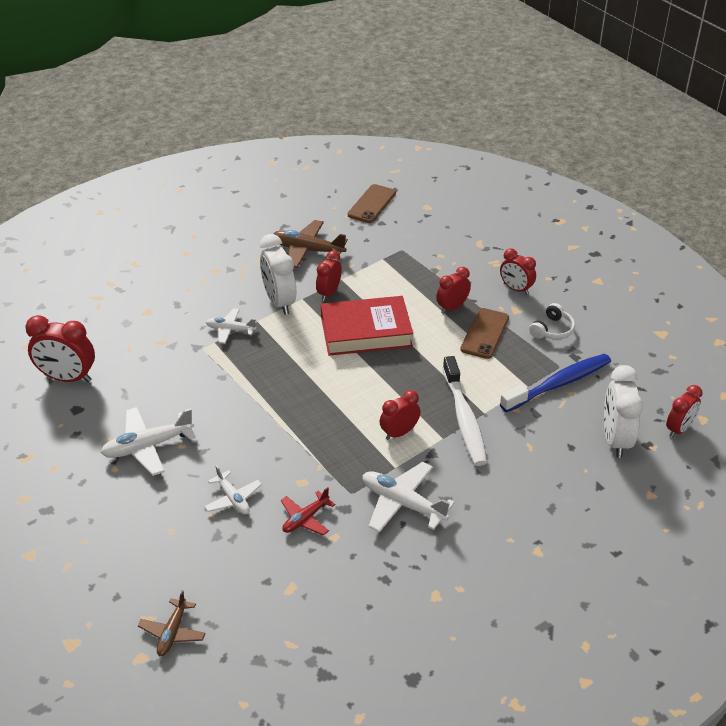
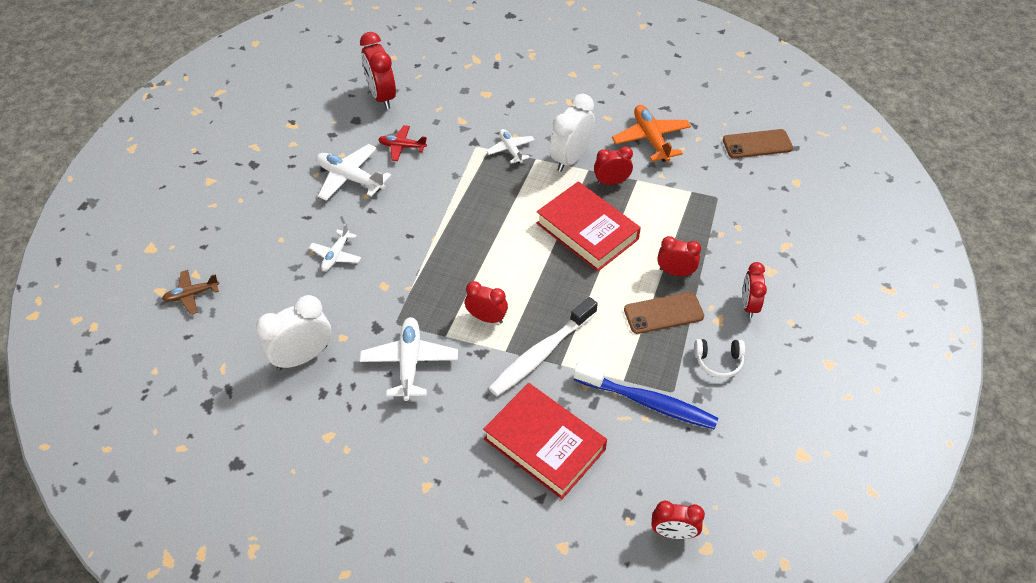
camera: 55 degrees right, 10 degrees up
(305, 518) = (348, 309): red plane -> red plane (402, 147)
(307, 250) = (651, 139): brown plane -> orange plane
(552, 460) = (544, 444): none -> red book
(615, 439) = (612, 483): white clock -> white clock (302, 357)

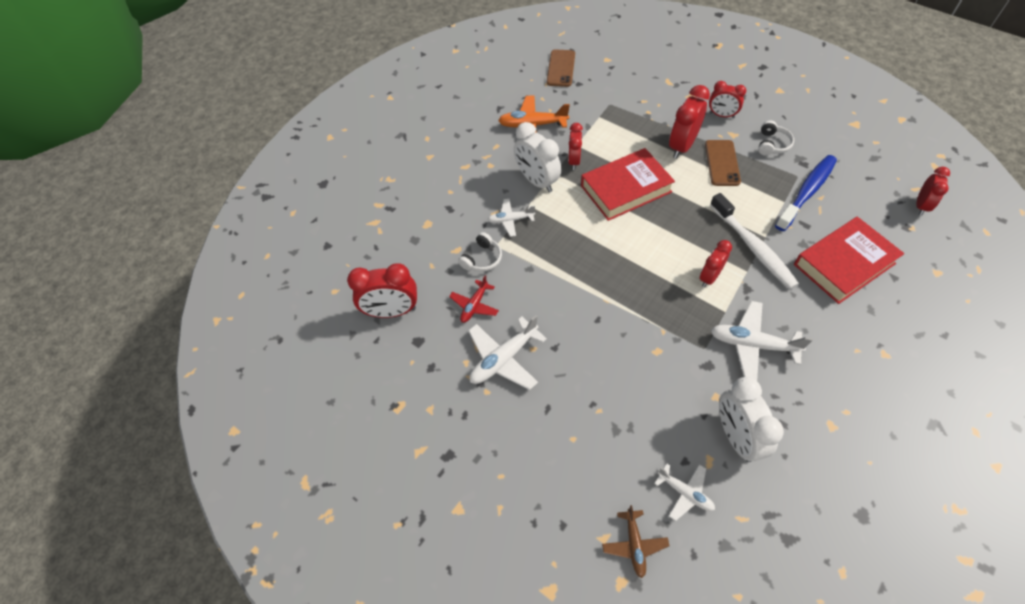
camera: 70 degrees left, 5 degrees up
(336, 255) = (608, 387): white plane -> white plane (685, 493)
(456, 140) = (482, 259): none -> white headphones
(675, 272) = (682, 146): red clock -> red clock, size x1.57

